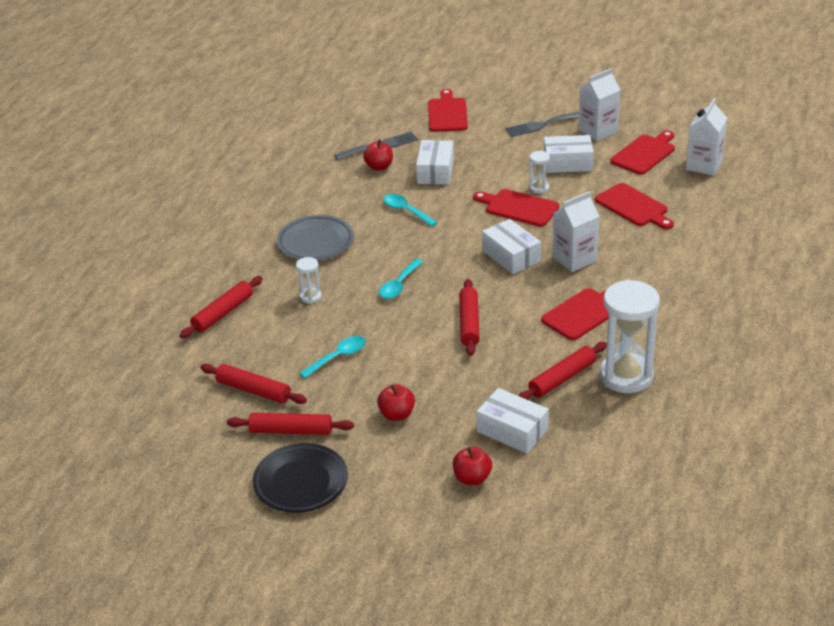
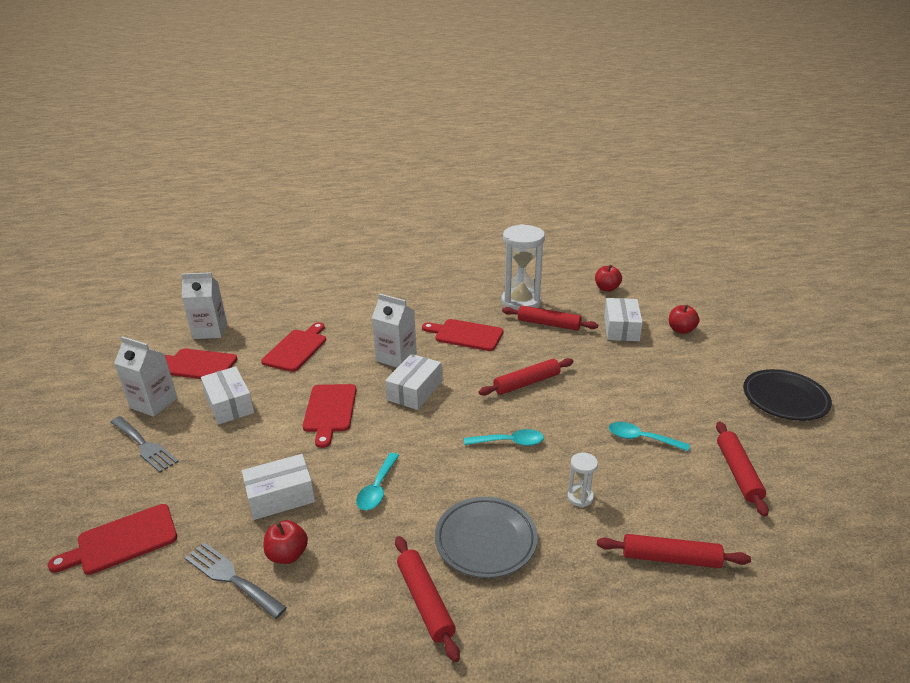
camera: 120 degrees left, 5 degrees down
(291, 431) = (749, 427): red rolling pin -> red rolling pin (425, 601)
(397, 414) = (666, 381): red apple -> red apple (607, 288)
(539, 188) = (286, 409): white hourglass -> none

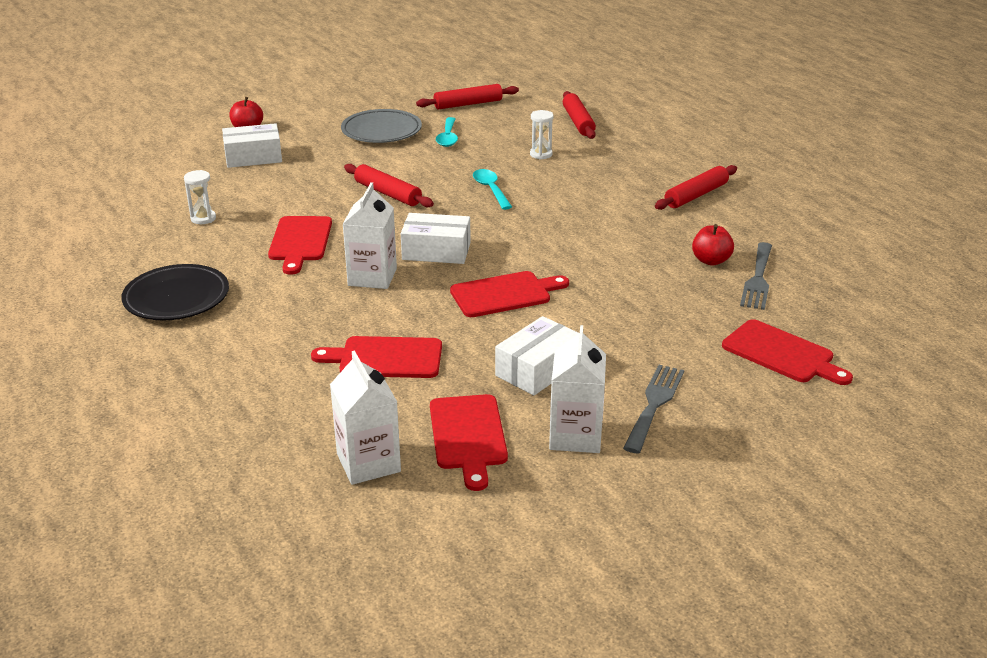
camera: 110 degrees left, 0 degrees up
(280, 496) = (652, 285): white box -> none
(377, 488) = (600, 238): turquoise spoon -> none
(485, 540) = (618, 183): grey plate -> grey plate (381, 131)
(521, 302) = (203, 218): white hourglass -> white hourglass, size x0.45
(548, 324) = (256, 196): red rolling pin -> none
(607, 288) = (154, 171): red apple -> none
(785, 399) = (355, 89): black plate -> black plate (177, 298)

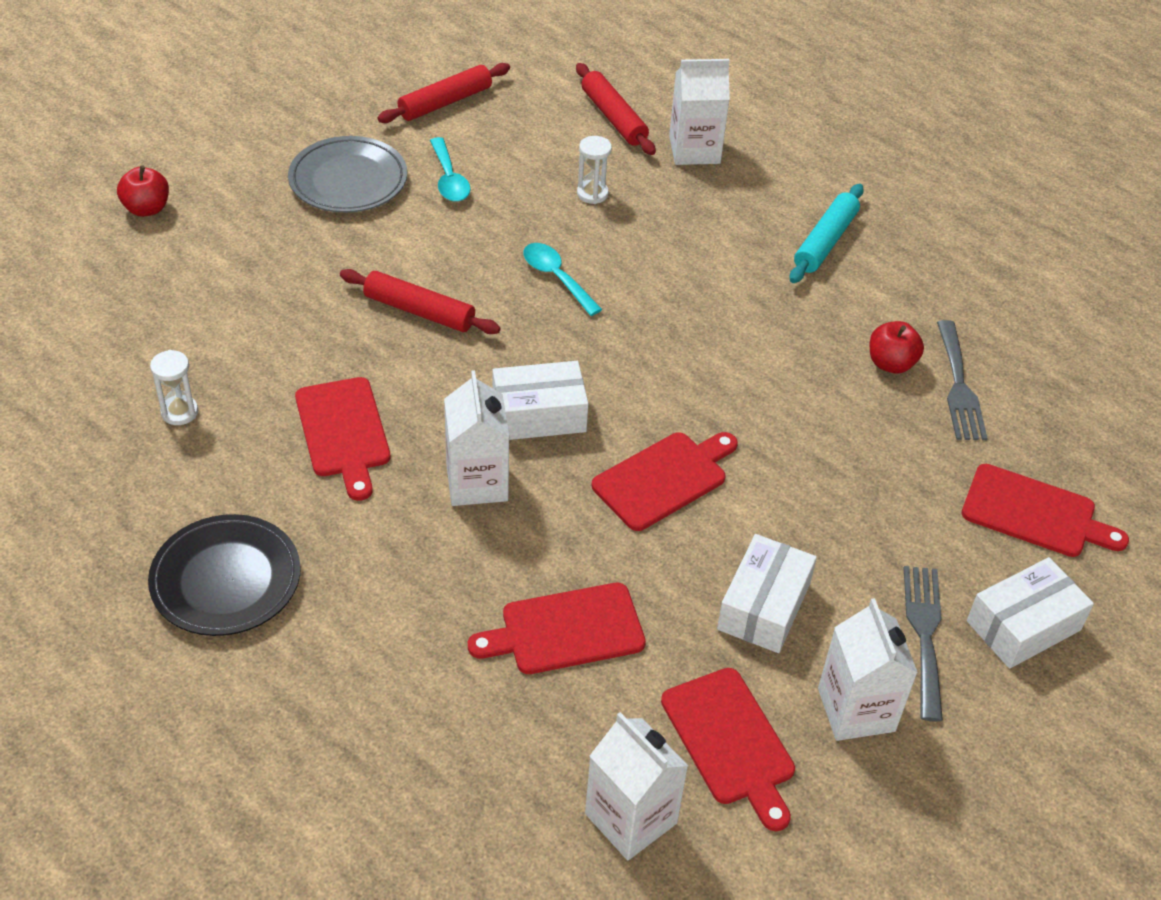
camera: 20 degrees left, 15 degrees up
(253, 157) = (187, 268): white box -> white box (1023, 626)
(626, 142) = (694, 150): none -> white carton
(696, 195) = (825, 241): red rolling pin -> turquoise rolling pin

